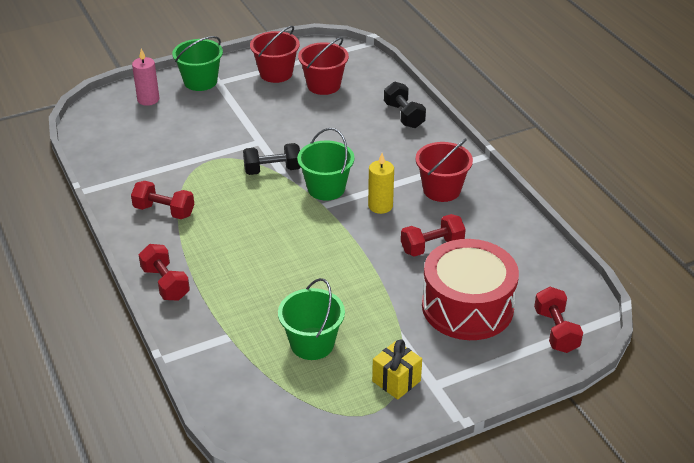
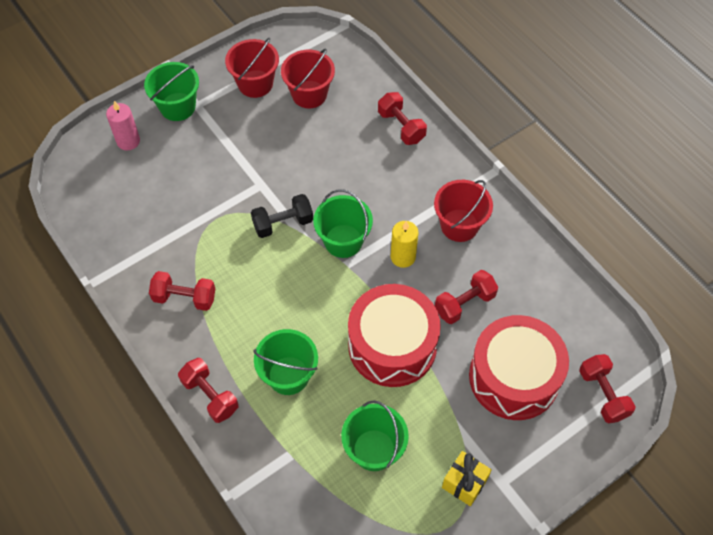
camera: 10 degrees left, 20 degrees up
(245, 278) = (288, 375): none -> green bucket
(352, 268) = (392, 345): none -> red drum
(404, 115) = (401, 127): black dumbbell -> red dumbbell

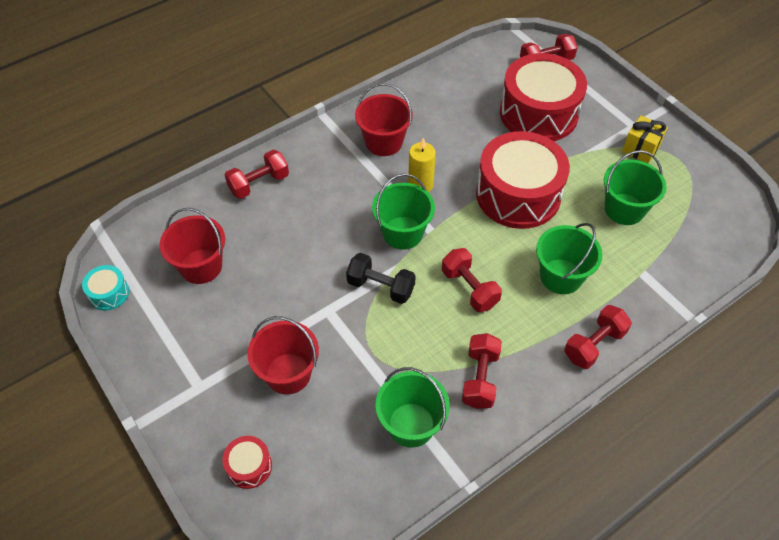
camera: 90 degrees left, 5 degrees down
(128, 141) = (249, 466): pink candle -> red drum
(177, 107) = (199, 409): green bucket -> green bucket (411, 425)
(255, 84) = (175, 322): red bucket -> red bucket (288, 373)
(283, 223) = (381, 287): black dumbbell -> black dumbbell turned 45 degrees counterclockwise
(285, 39) = (109, 293): none -> turquoise drum
(464, 303) = (469, 142): red dumbbell -> red dumbbell (469, 288)

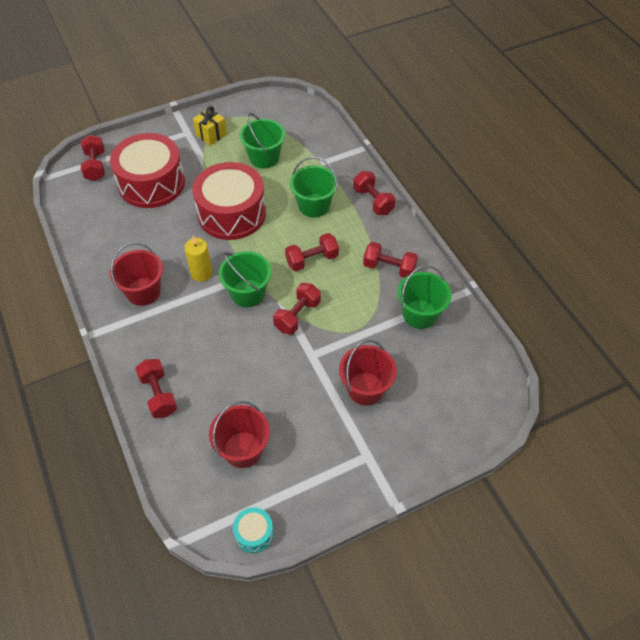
camera: 80 degrees left, 0 degrees up
(249, 466) = (442, 422): red drum -> none
(381, 287) = (297, 316): black dumbbell -> red dumbbell

